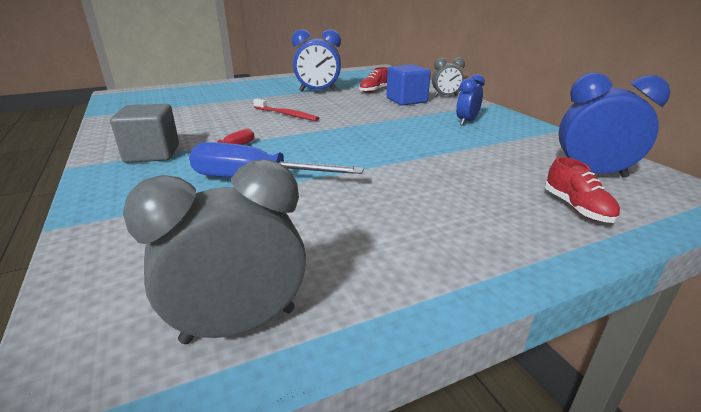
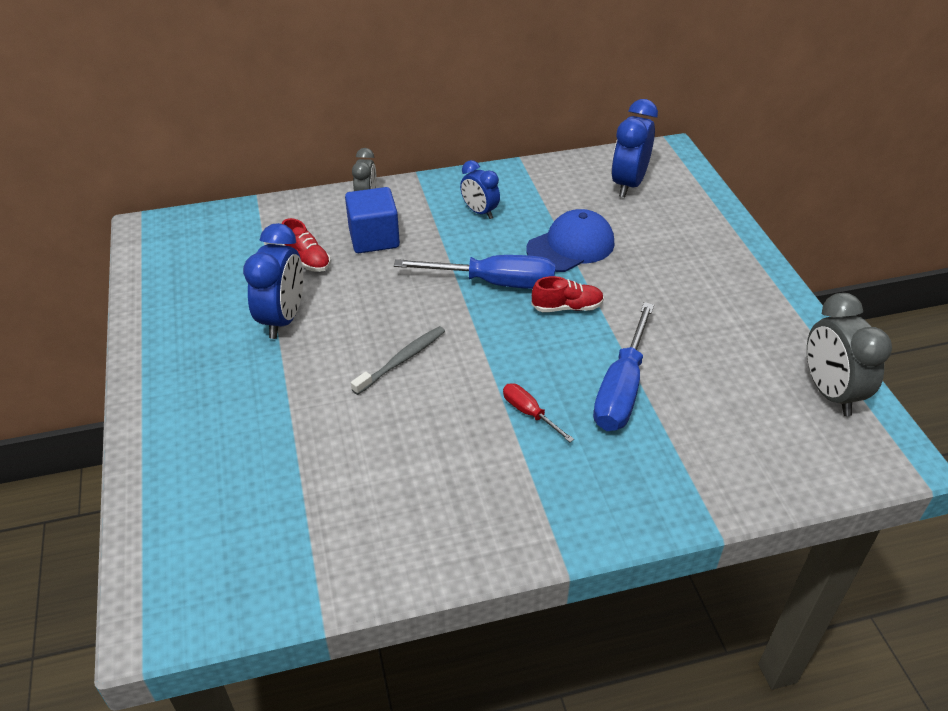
camera: 80 degrees left, 15 degrees up
(152, 154) = (534, 489): grey cube -> none
(286, 114) = (402, 360): red toothbrush -> grey toothbrush
(379, 131) = (495, 283): none -> blue screwdriver
(451, 153) = (571, 246): none -> blue cap
(577, 208) = (686, 214): red shoe -> red shoe (567, 307)

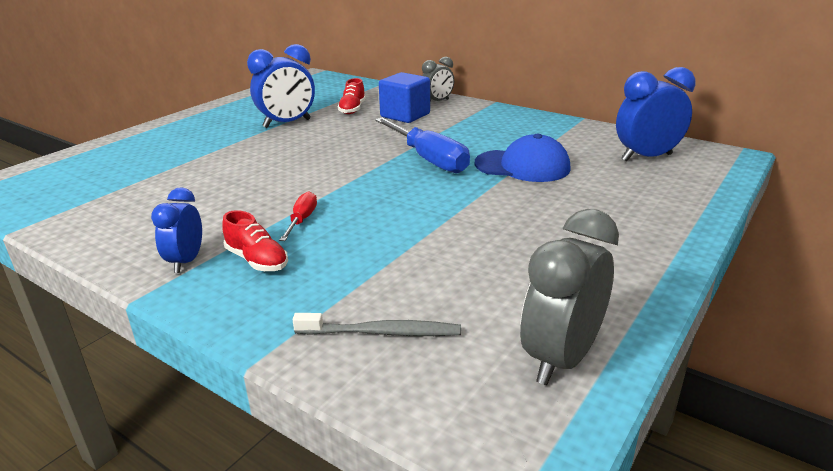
camera: 50 degrees right, 15 degrees down
(402, 360) = (298, 163): grey toothbrush -> grey toothbrush (382, 332)
(479, 212) = (495, 129): blue clock -> blue clock (186, 261)
(567, 307) = (448, 190): red shoe -> red shoe (257, 260)
(621, 389) = (385, 244): blue screwdriver -> none

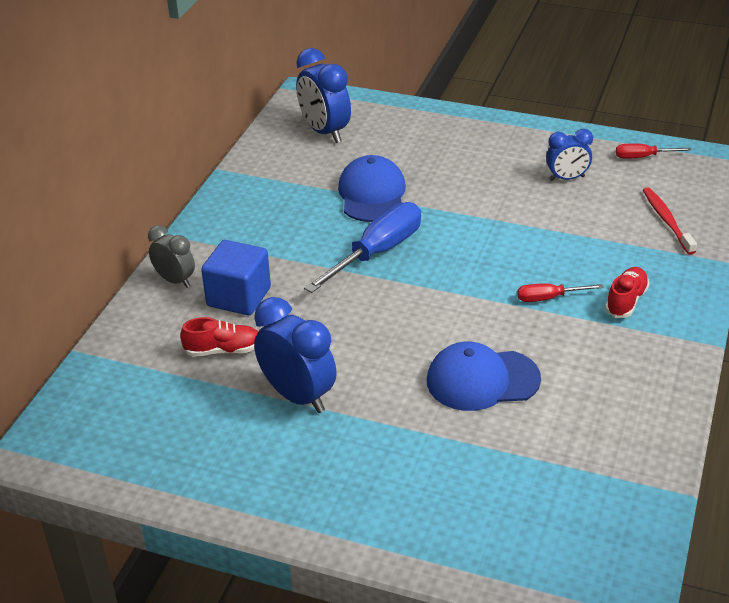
camera: 105 degrees left, 10 degrees up
(186, 261) = (653, 340): blue clock -> blue clock (567, 178)
(233, 176) = (482, 380): none -> blue cap
(382, 332) = (667, 220): grey toothbrush -> red toothbrush
(561, 358) = (642, 157): grey clock -> red screwdriver

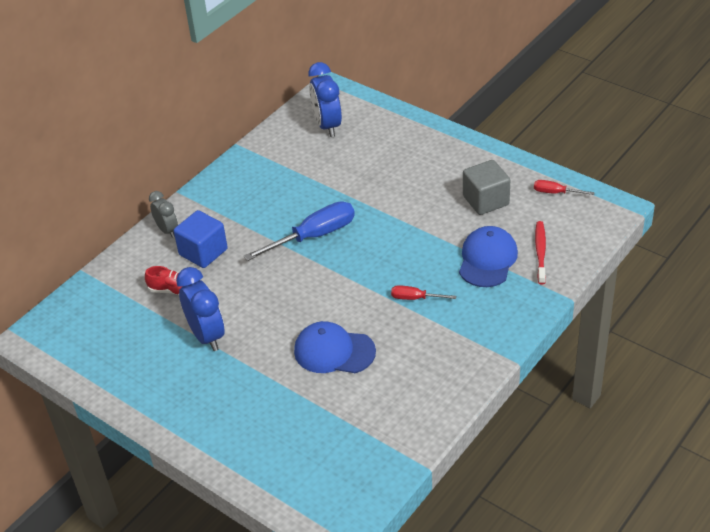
camera: 20 degrees right, 5 degrees up
(372, 194) = (335, 187): blue cap -> blue cap (487, 259)
(567, 178) = (485, 200): blue clock -> grey cube
(626, 301) = (469, 312): red shoe -> none

